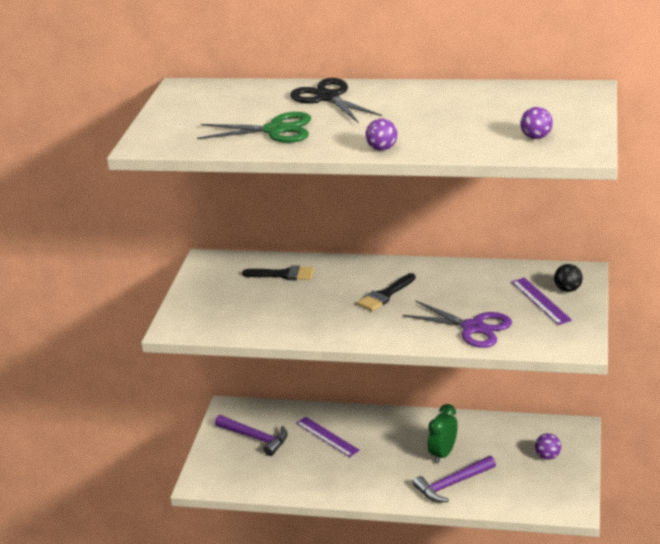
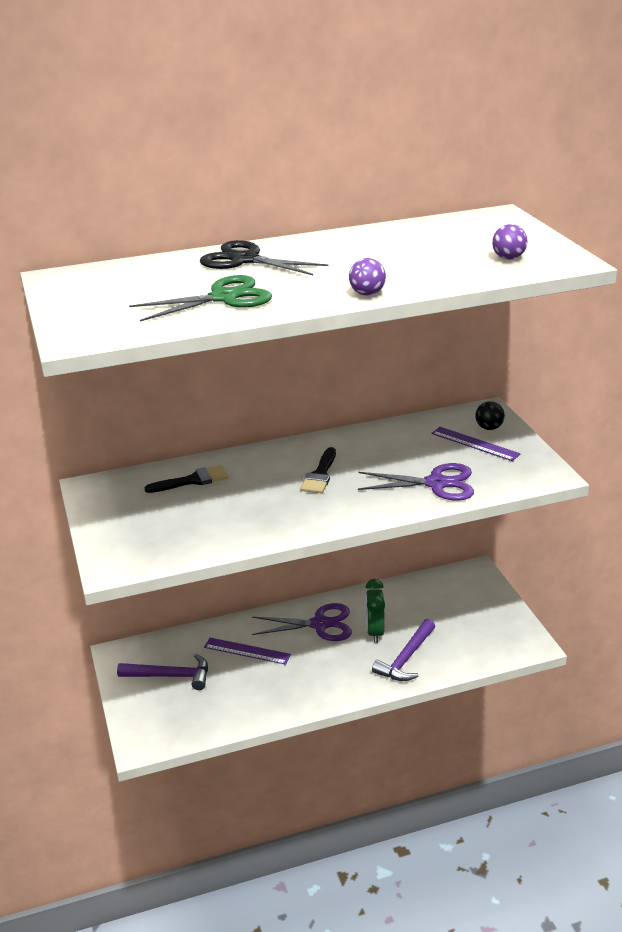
camera: 30 degrees left, 0 degrees up
(402, 433) = (320, 624): none -> purple scissors
(547, 456) = (471, 604): purple ball -> none

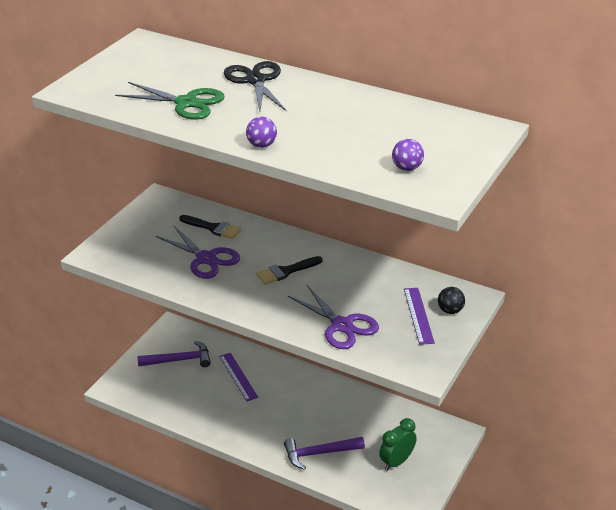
camera: 45 degrees right, 5 degrees up
(170, 676) = (179, 360): purple hammer -> purple hammer turned 60 degrees counterclockwise
(320, 624) = (302, 392): purple scissors -> purple scissors (206, 259)
(374, 632) = (327, 422): green clock -> green clock (396, 462)

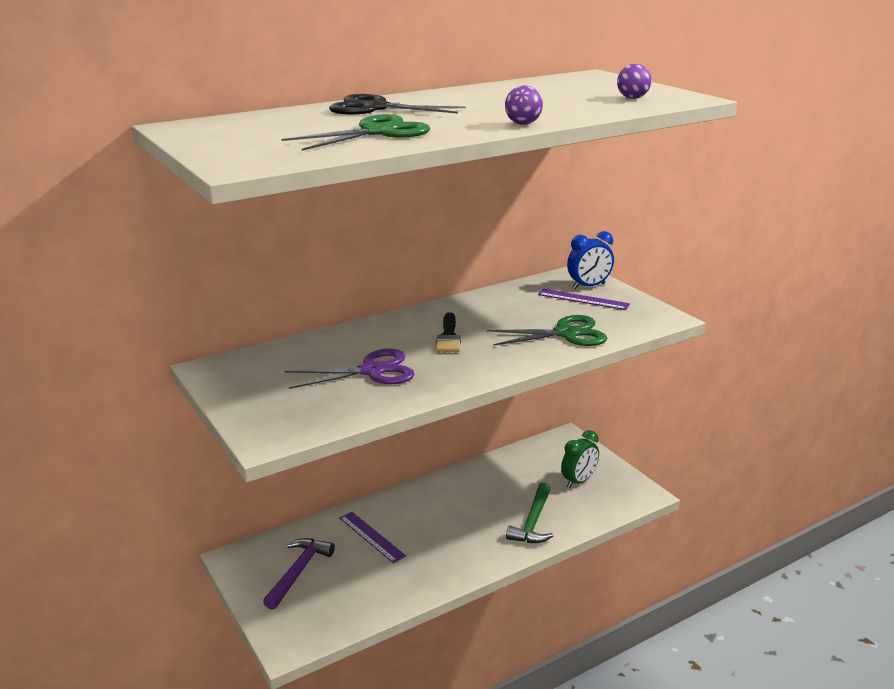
camera: 60 degrees left, 10 degrees down
(213, 228) = (319, 353): black brush -> none
(238, 376) = (371, 537): purple ruler -> purple ruler turned 45 degrees clockwise
(319, 453) = (533, 522): purple hammer -> green hammer
(341, 325) = (566, 334): purple scissors -> green scissors
(396, 462) = (578, 481): green clock -> green clock turned 120 degrees counterclockwise
(450, 310) = (588, 286): black ball -> blue clock

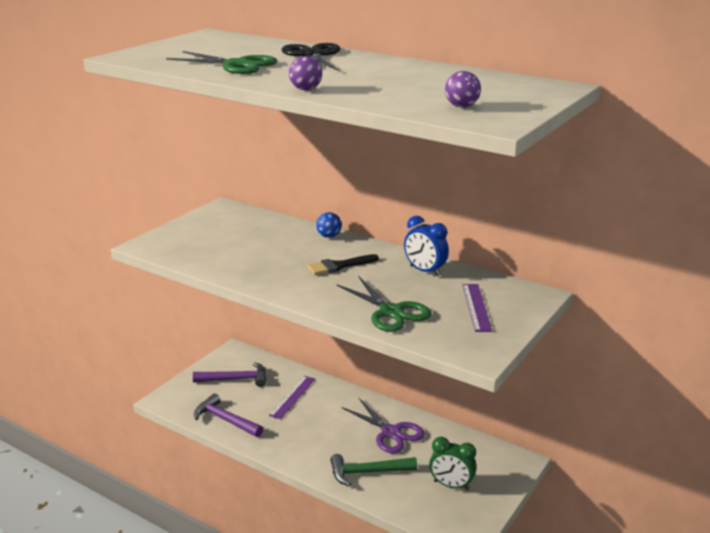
camera: 65 degrees right, 0 degrees up
(371, 327) = (329, 236): none -> blue ball
(372, 371) = (258, 253): purple scissors -> purple scissors (391, 433)
(375, 599) = (225, 420): none -> purple hammer
(588, 286) = (511, 304): blue clock -> blue clock (425, 271)

